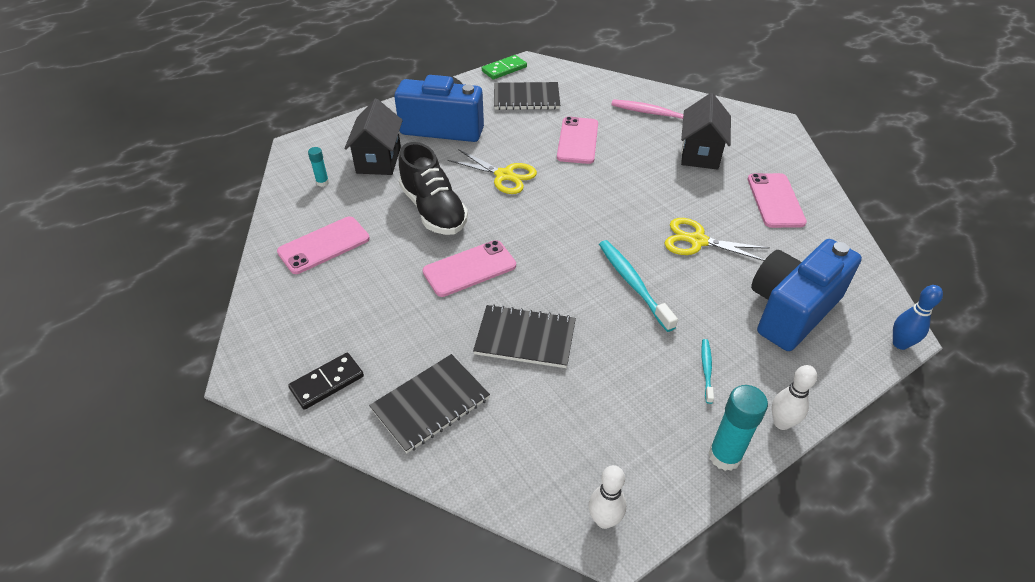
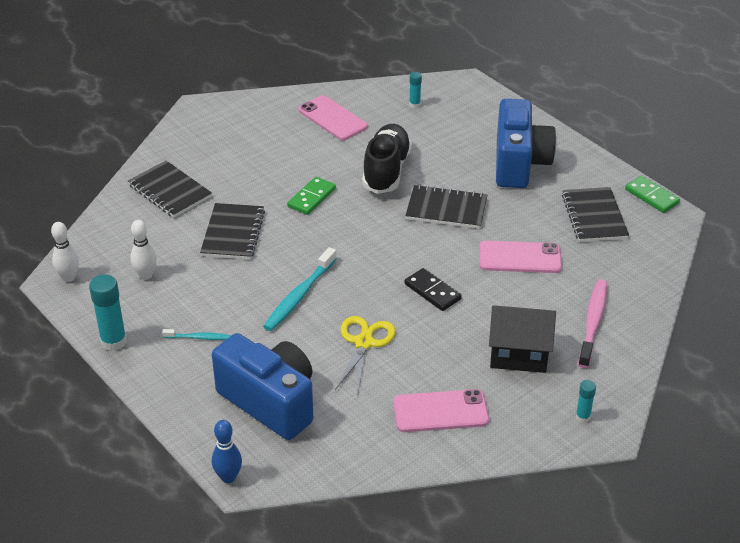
camera: 85 degrees right, 5 degrees down
(327, 383) = (190, 142): black domino -> black domino (432, 292)
(379, 160) = (454, 130): black house -> none
(433, 210) = (386, 170): black shoe -> black shoe turned 135 degrees clockwise
(469, 268) = (311, 198): pink phone -> green domino
(504, 175) = (446, 209): yellow scissors -> black notebook
(633, 284) = (299, 296): turquoise toothbrush -> turquoise toothbrush turned 150 degrees clockwise
(763, 131) = (582, 417): none -> turquoise glue stick
(781, 423) = (142, 378): white bowling pin -> white bowling pin (146, 275)

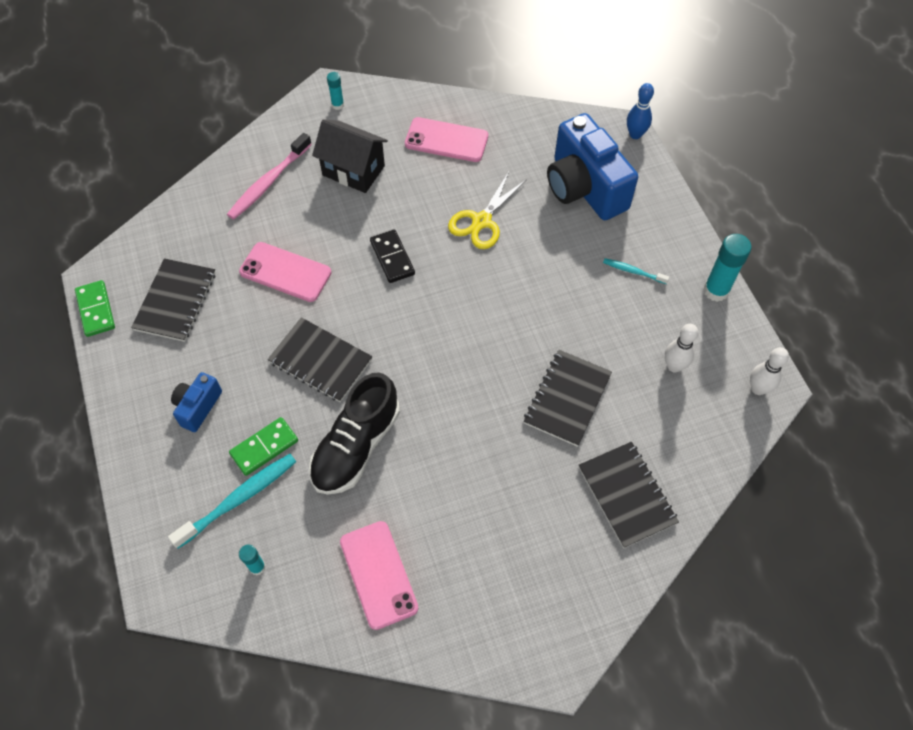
camera: 160 degrees left, 20 degrees up
(299, 296) = (522, 291): turquoise toothbrush -> turquoise toothbrush (238, 499)
(311, 198) = (461, 428): green domino -> green domino (264, 447)
(519, 163) = (198, 407): blue camera -> blue camera, size x0.49

